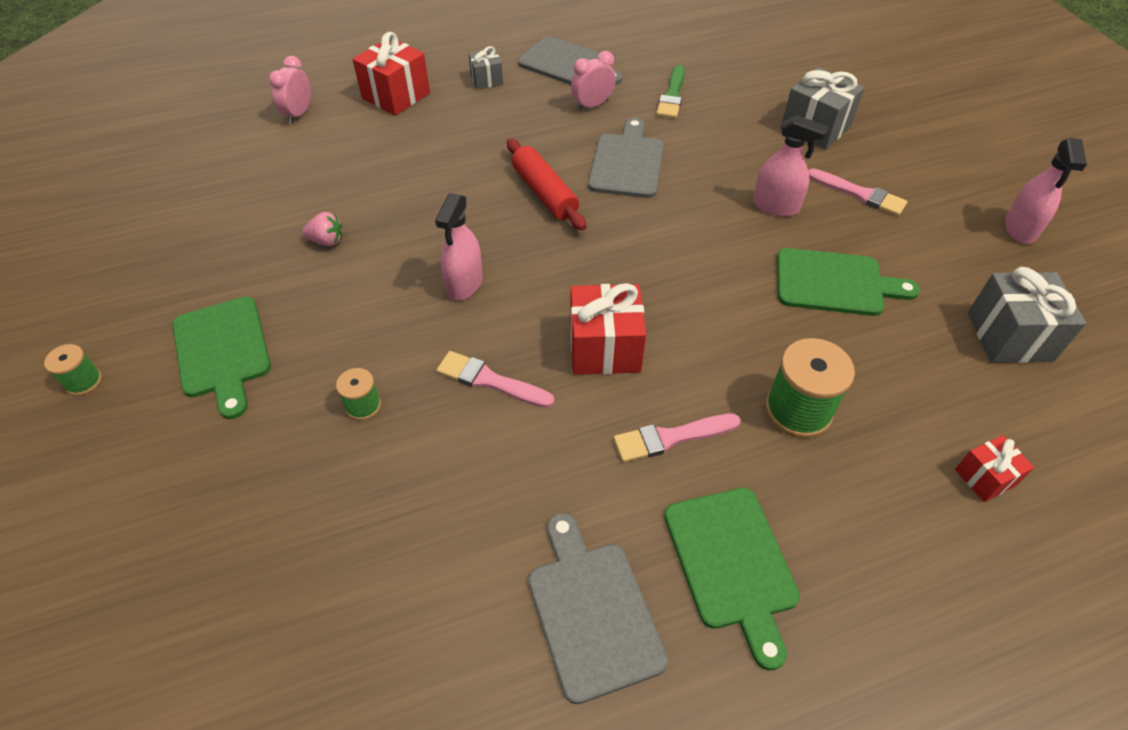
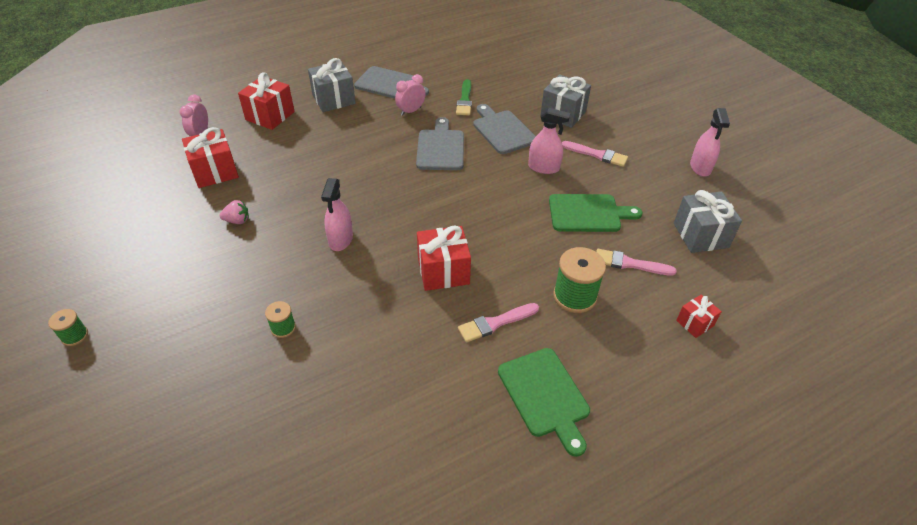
camera: 10 degrees left, 5 degrees down
(222, 351) = (175, 303): green cutting board -> none
(309, 168) = (215, 172): none -> red gift
(486, 80) = (333, 99): grey gift -> grey gift, size x1.78
(490, 381) = (369, 301): pink brush -> pink brush (630, 264)
(544, 193) = (387, 173): red rolling pin -> none
(592, 611) = (459, 437): grey cutting board -> grey cutting board (502, 130)

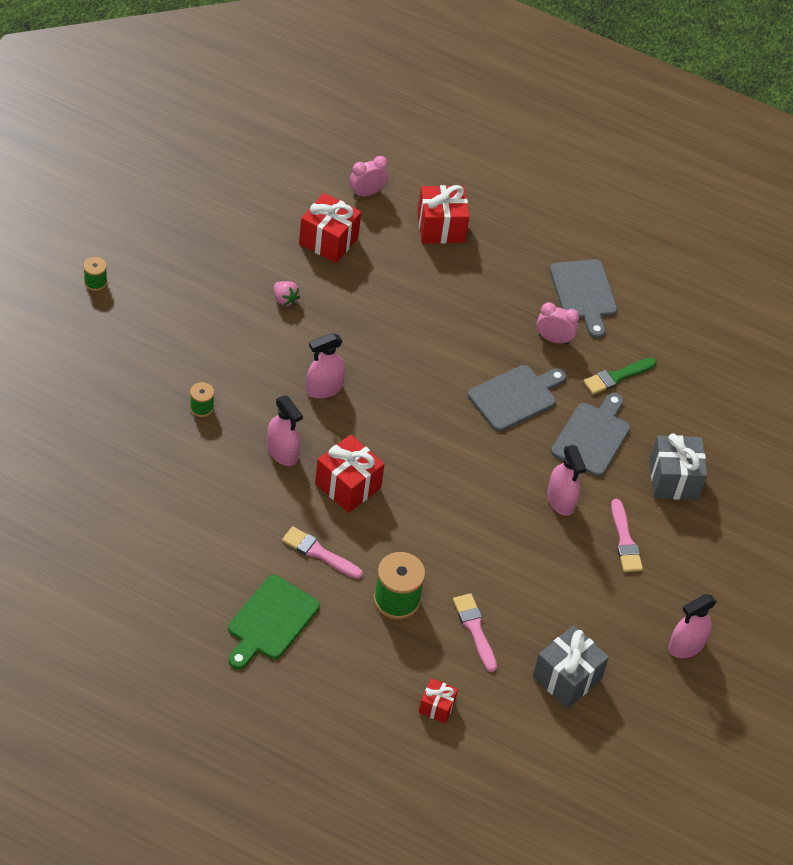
camera: 50 degrees right, 5 degrees up
(333, 99) = (513, 262): grey gift -> none
(377, 296) = (282, 452): none -> pink spray bottle
(588, 213) = (520, 568): green cutting board -> none

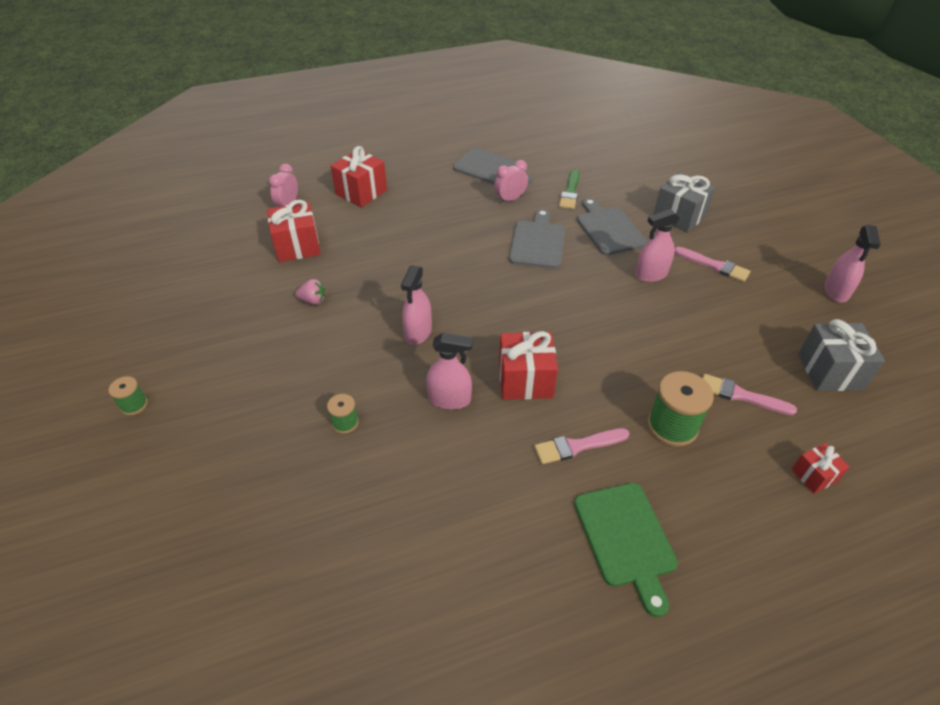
camera: 40 degrees left, 5 degrees down
(560, 501) = (651, 274): pink spray bottle -> pink spray bottle turned 135 degrees clockwise

